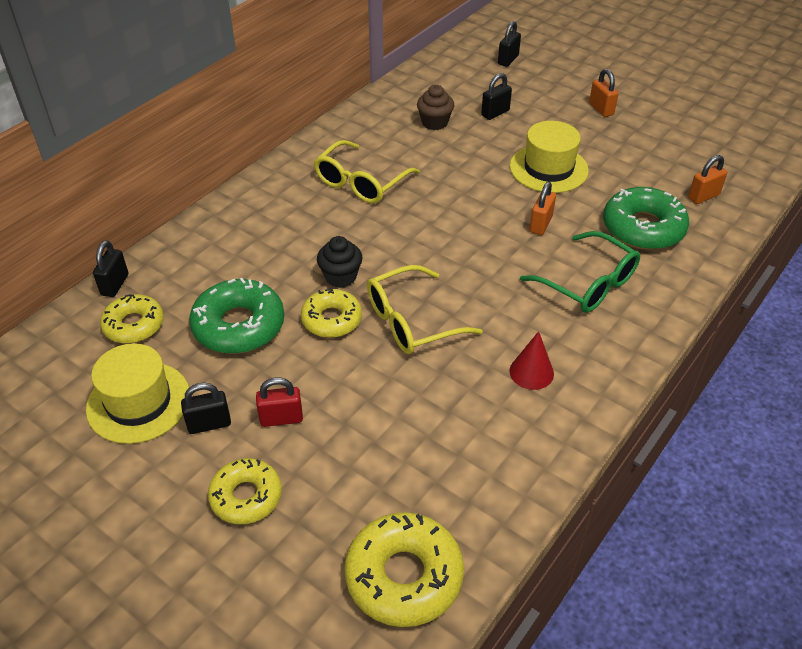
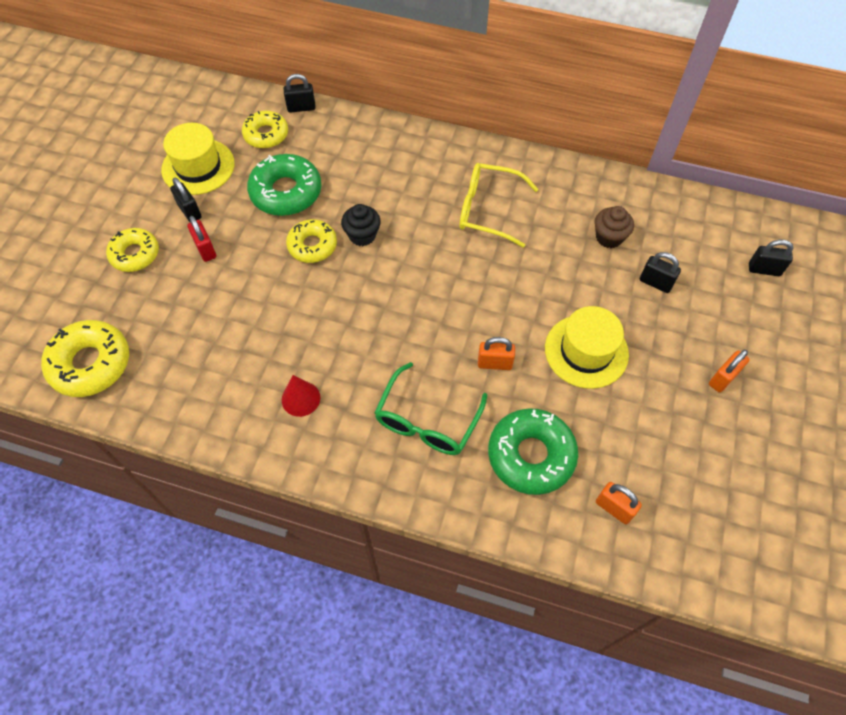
camera: 70 degrees right, 15 degrees up
(411, 321) = (329, 298): yellow glasses -> none

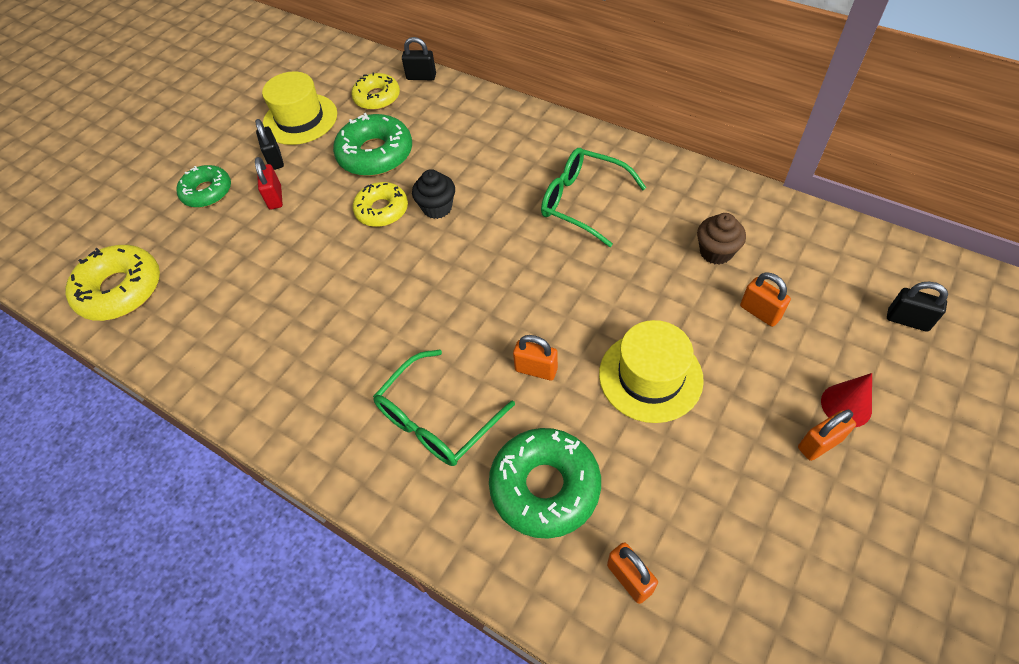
camera: 20 degrees right, 5 degrees down
(135, 254) = (207, 192): yellow donut -> green donut
(301, 398) = (309, 366): red cone -> red cone (846, 405)
(487, 210) = (582, 202): yellow glasses -> green glasses
(655, 283) = (760, 312): black padlock -> orange padlock

